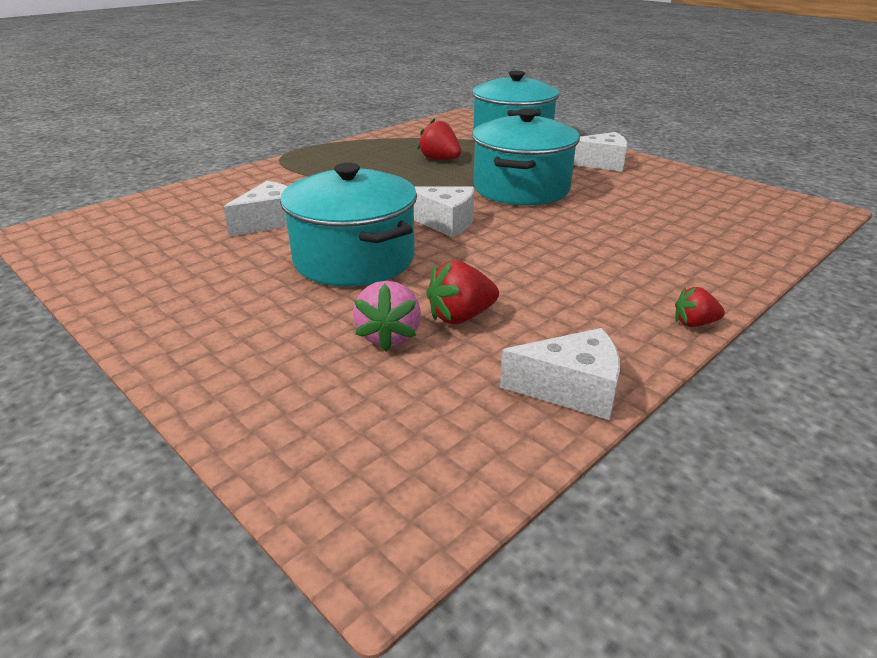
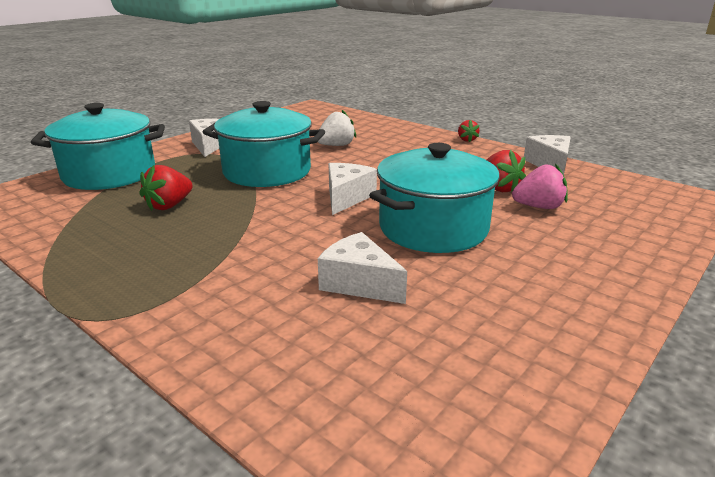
camera: 95 degrees left, 5 degrees down
(622, 222) = (336, 145): none -> white strawberry

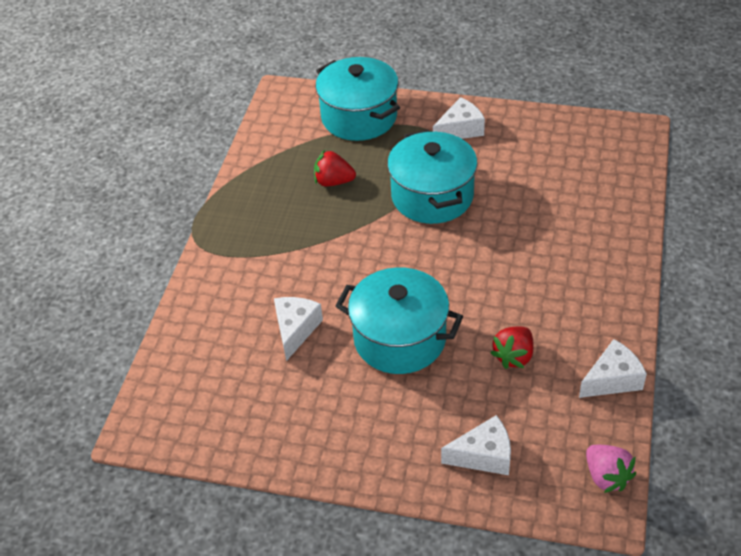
camera: 65 degrees right, 20 degrees up
(336, 145) = (530, 207): white strawberry -> none
(346, 197) = (418, 267): white cheese -> white cheese (484, 455)
(467, 140) = (635, 294): red strawberry -> none
(538, 207) = (490, 394): pink strawberry -> pink strawberry (606, 476)

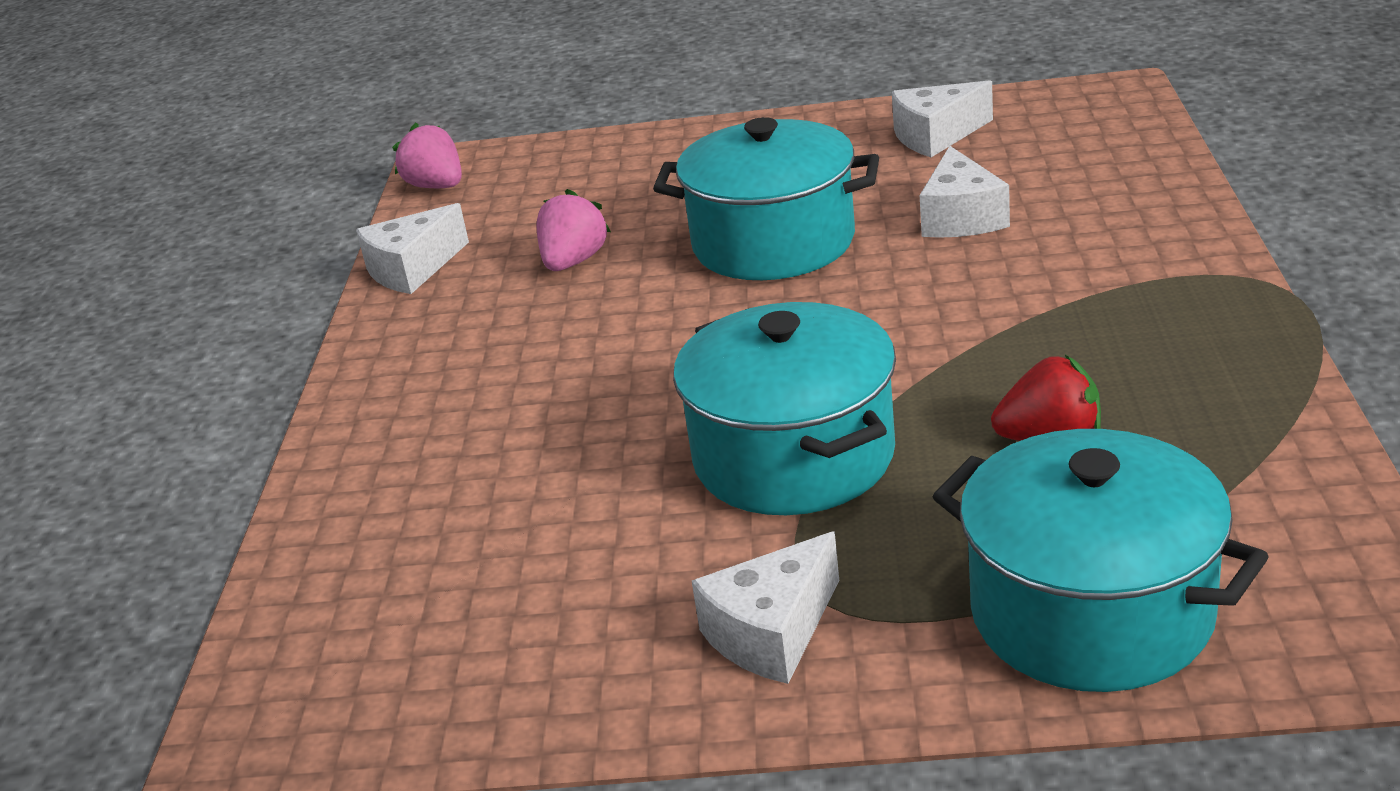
camera: 170 degrees right, 15 degrees down
(484, 455) = (607, 169): white cheese -> white cheese (936, 136)
(514, 356) = (573, 262): red strawberry -> pink strawberry

